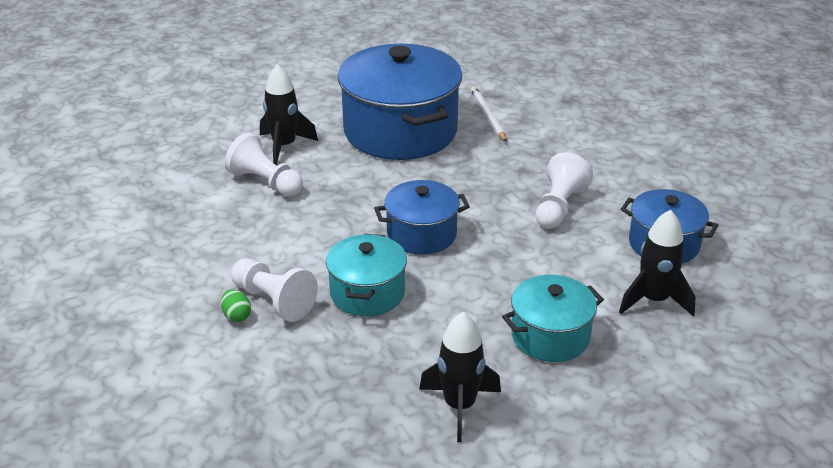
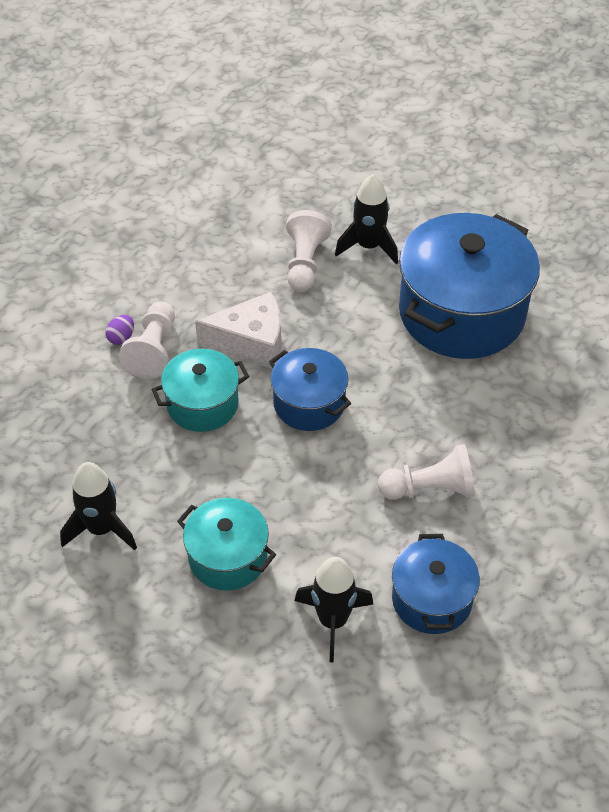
camera: 60 degrees right, 15 degrees up
(236, 316) = (121, 338): green egg -> purple egg
(324, 241) = (251, 342): none -> white cheese
(488, 116) = (548, 366): white pencil -> none

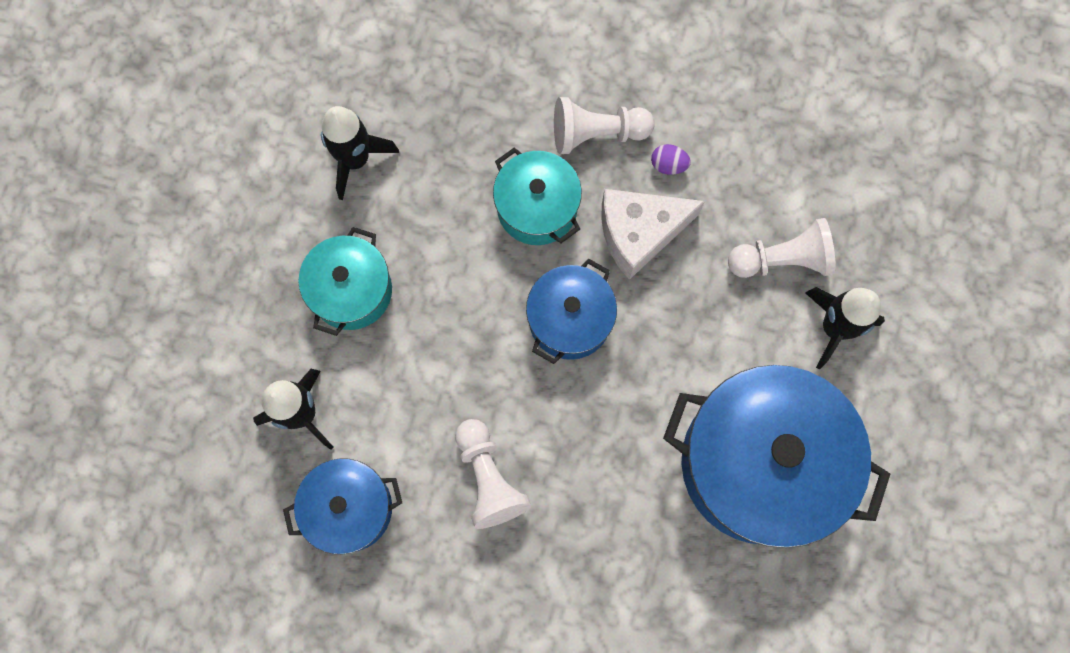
camera: 75 degrees right, 25 degrees up
(121, 338) = (604, 95): purple egg -> purple egg (668, 165)
(251, 342) = (639, 233): white cheese -> white cheese turned 90 degrees clockwise

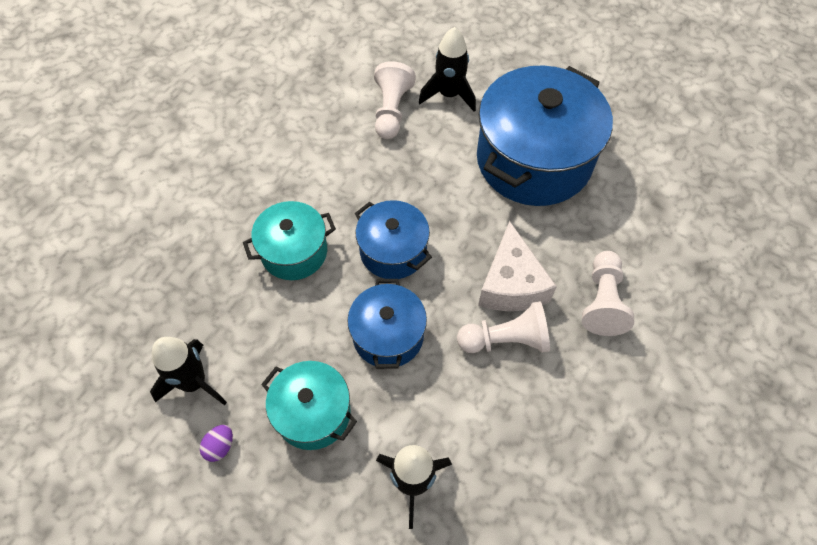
camera: 75 degrees left, 15 degrees down
(350, 508) = (508, 459): blue pot -> blue pot (388, 335)
(597, 134) = (251, 197): white pawn -> white pawn (602, 301)
(639, 233) = (341, 189): white cheese -> white cheese (511, 284)
(668, 165) = (295, 158): purple egg -> purple egg (220, 446)

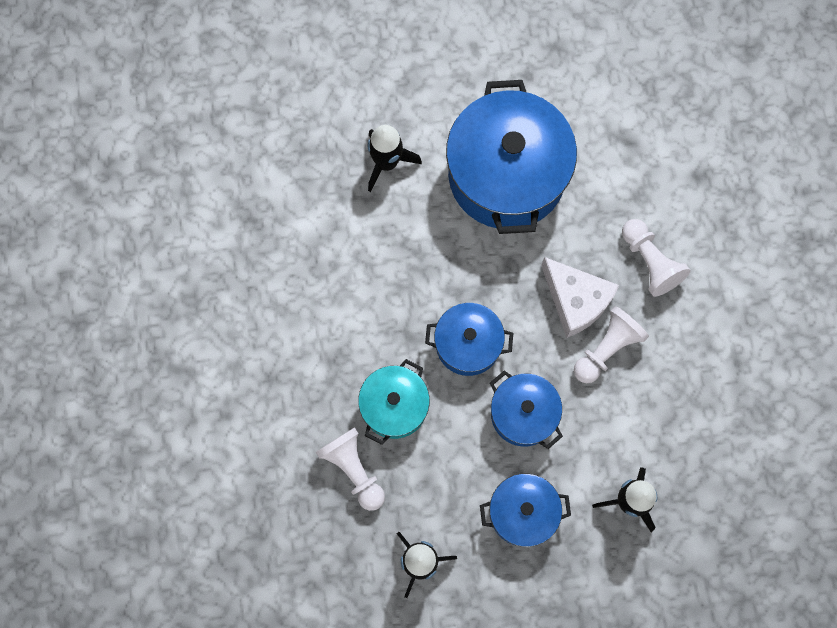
camera: 40 degrees left, 15 degrees up
(220, 446) = (482, 587): purple egg -> none
(313, 413) = (522, 512): turquoise pot -> blue pot
(391, 111) = (353, 217): white pawn -> white pawn (353, 469)

